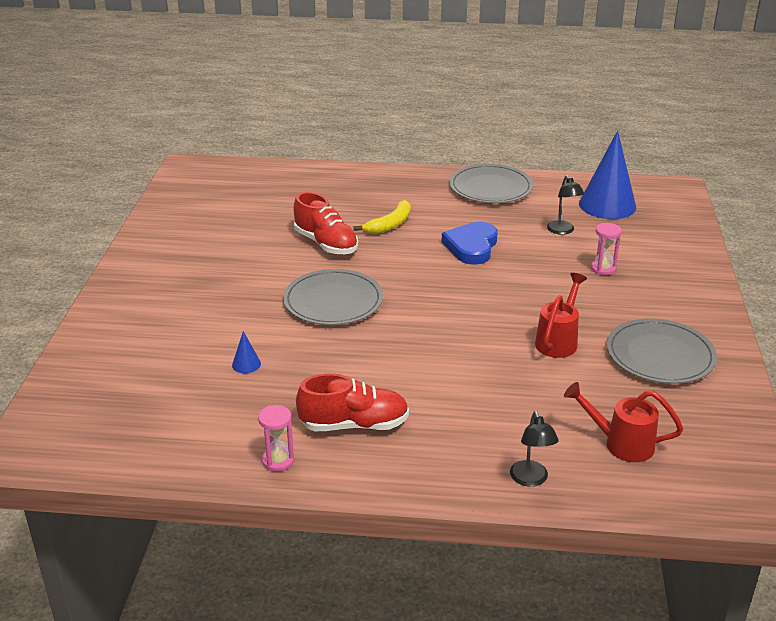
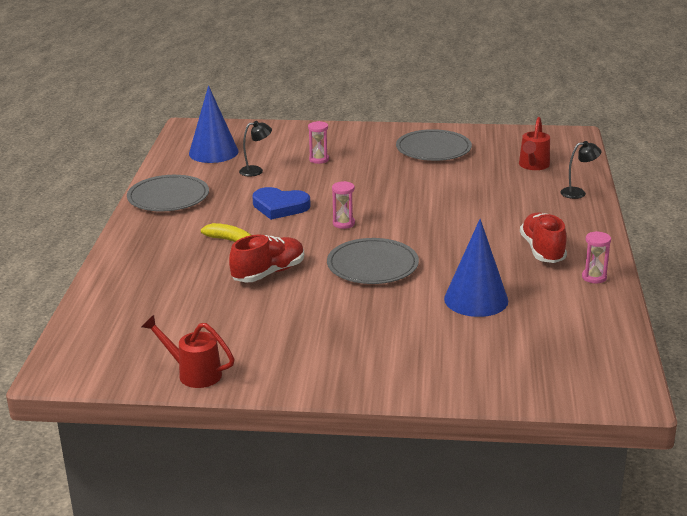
camera: 90 degrees left, 5 degrees down
(246, 364) = (476, 299): blue cone -> blue cone, size x2.48
(431, 285) = (343, 223): none -> pink hourglass
(558, 340) = (421, 179): red watering can -> red watering can (194, 373)

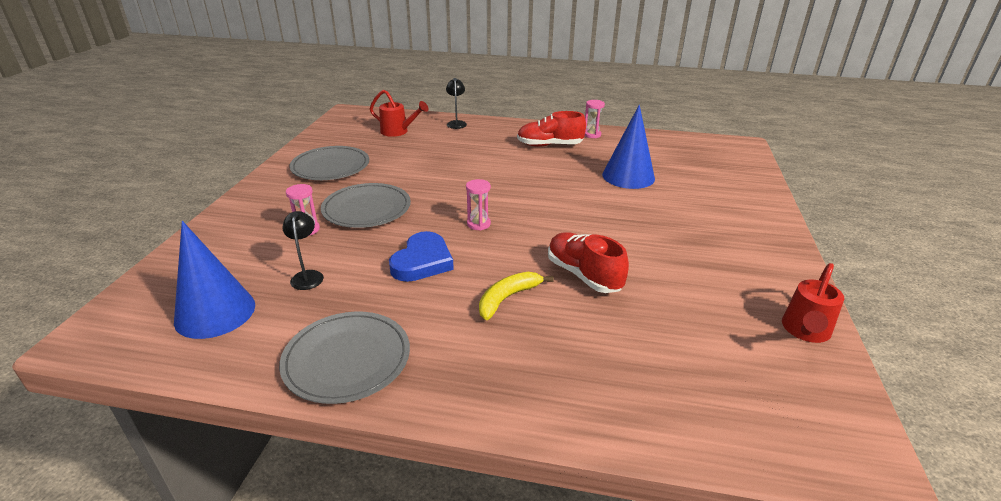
camera: 85 degrees left, 5 degrees up
(372, 265) = (569, 215): grey plate -> grey plate (367, 209)

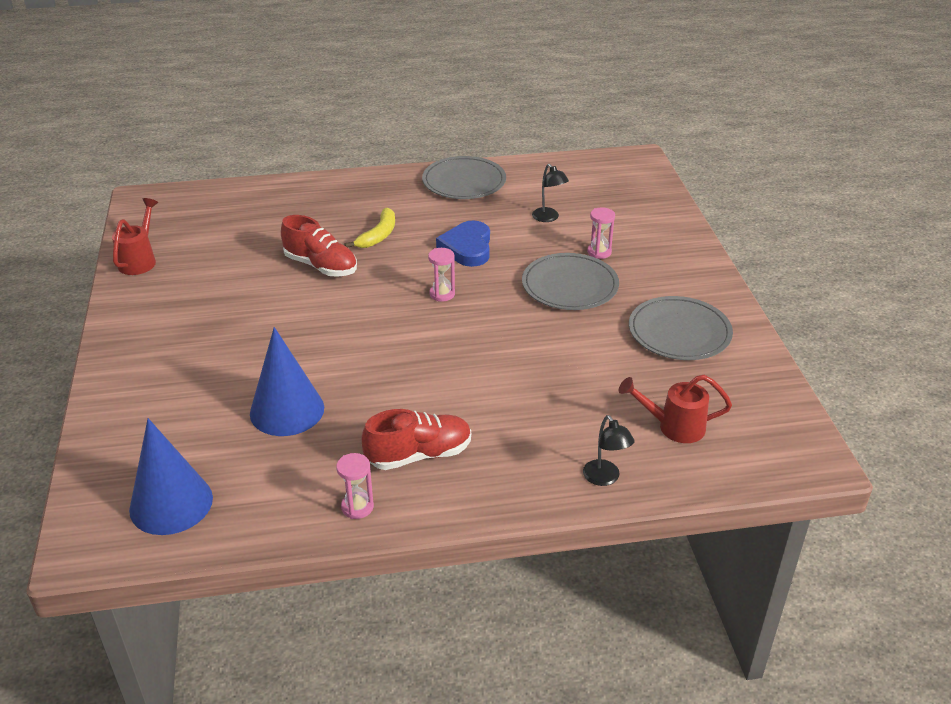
camera: 160 degrees right, 5 degrees up
(215, 312) = (581, 185): blue cone -> blue cone (171, 503)

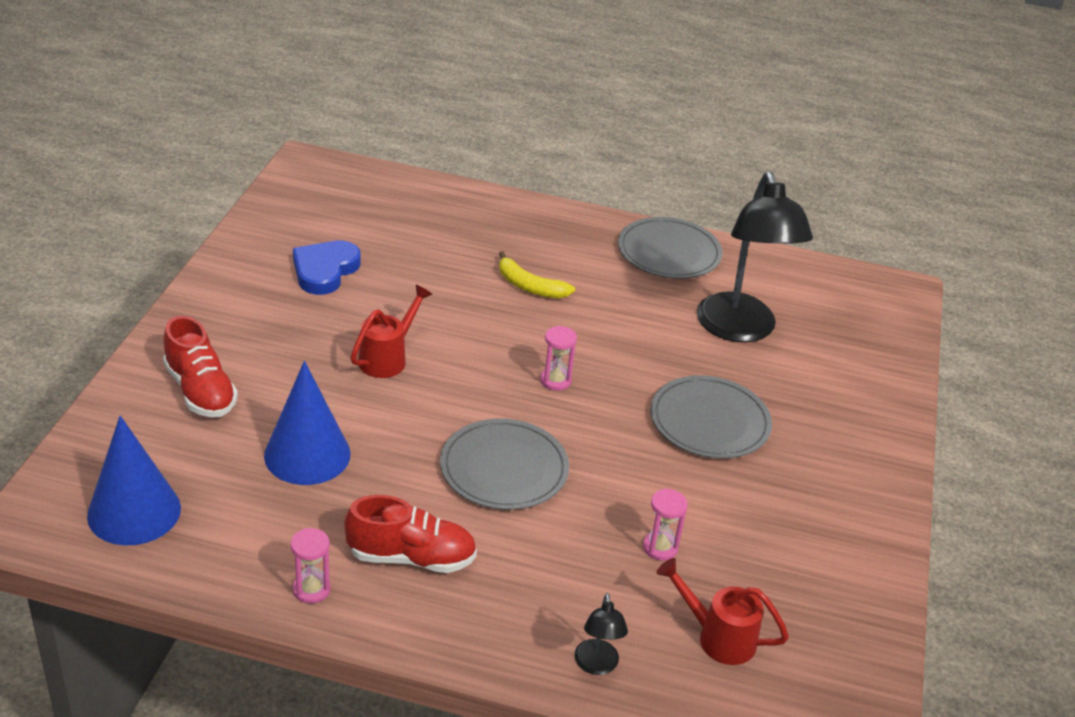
camera: 20 degrees right, 0 degrees up
(140, 260) = (263, 232): red watering can -> red watering can (387, 358)
(321, 266) = (444, 302): red shoe -> red shoe (200, 391)
(378, 235) = (530, 287): yellow banana -> yellow banana turned 75 degrees clockwise
(467, 247) = (620, 334): blue heart -> blue heart (325, 270)
(548, 218) = (740, 330): black lamp -> black lamp, size x2.35
(599, 252) = (772, 392): pink hourglass -> pink hourglass (660, 548)
(679, 332) = (803, 525): grey plate -> grey plate (504, 468)

